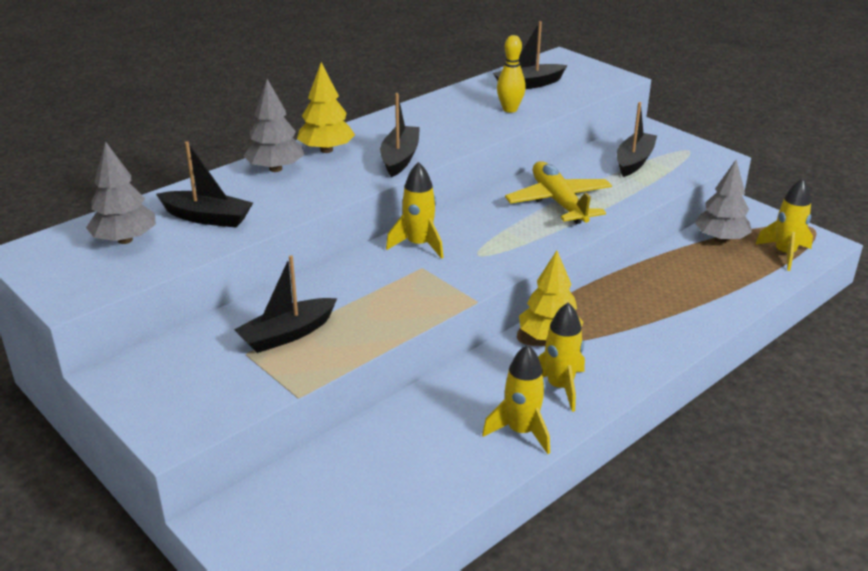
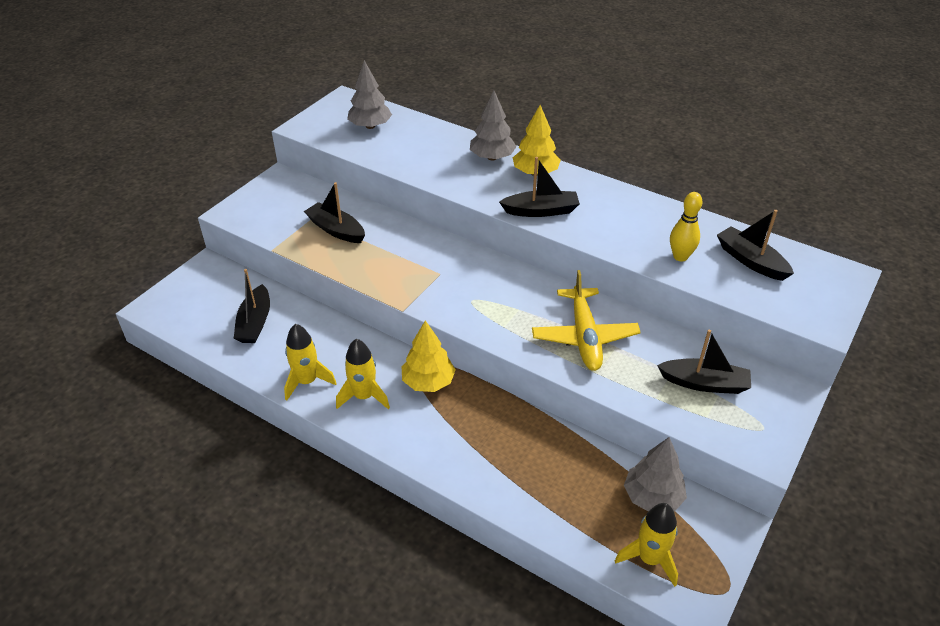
camera: 75 degrees right, 10 degrees up
(207, 218) = (409, 148): black boat -> black boat (255, 323)
(419, 245) = (472, 266): yellow rocket -> none
(558, 202) = (584, 337): yellow plane -> yellow plane turned 120 degrees clockwise

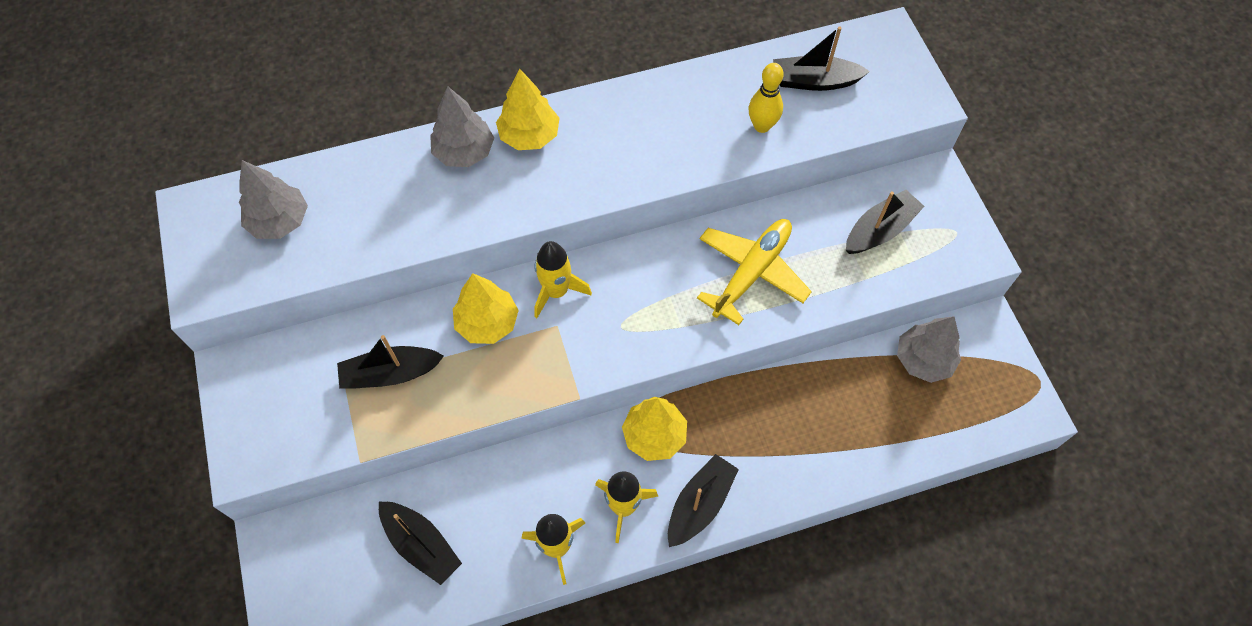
camera: 50 degrees left, 20 degrees up
(409, 246) = (487, 323): none -> yellow tree
(541, 211) = (593, 179): black boat -> black boat (699, 504)
(584, 337) = (751, 272): yellow plane -> yellow plane turned 90 degrees counterclockwise
(649, 559) = (976, 412): yellow rocket -> yellow rocket (556, 291)

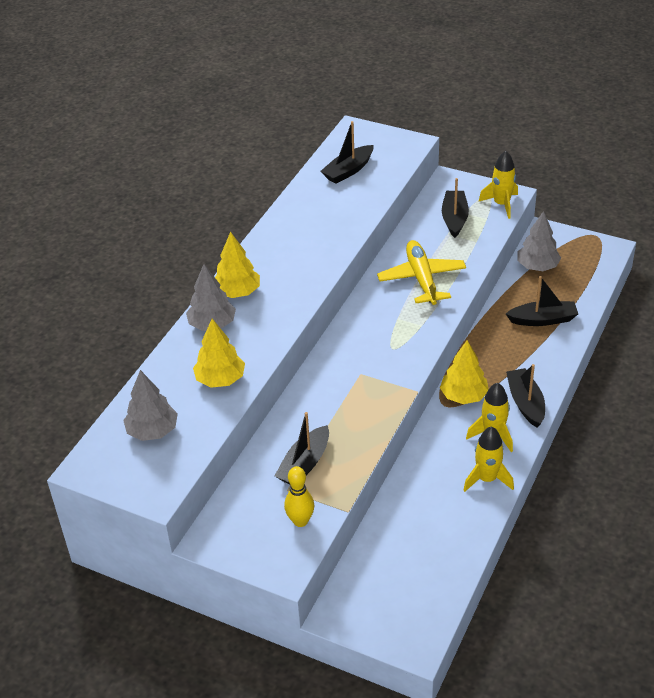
camera: 45 degrees left, 20 degrees down
(421, 544) = (419, 541): black boat -> black boat (543, 319)
(487, 323) = (322, 402): yellow tree -> yellow tree (220, 379)
(556, 291) = (338, 361): yellow rocket -> yellow rocket (501, 204)
(762, 126) = (351, 204): yellow bowling pin -> yellow bowling pin (300, 521)

